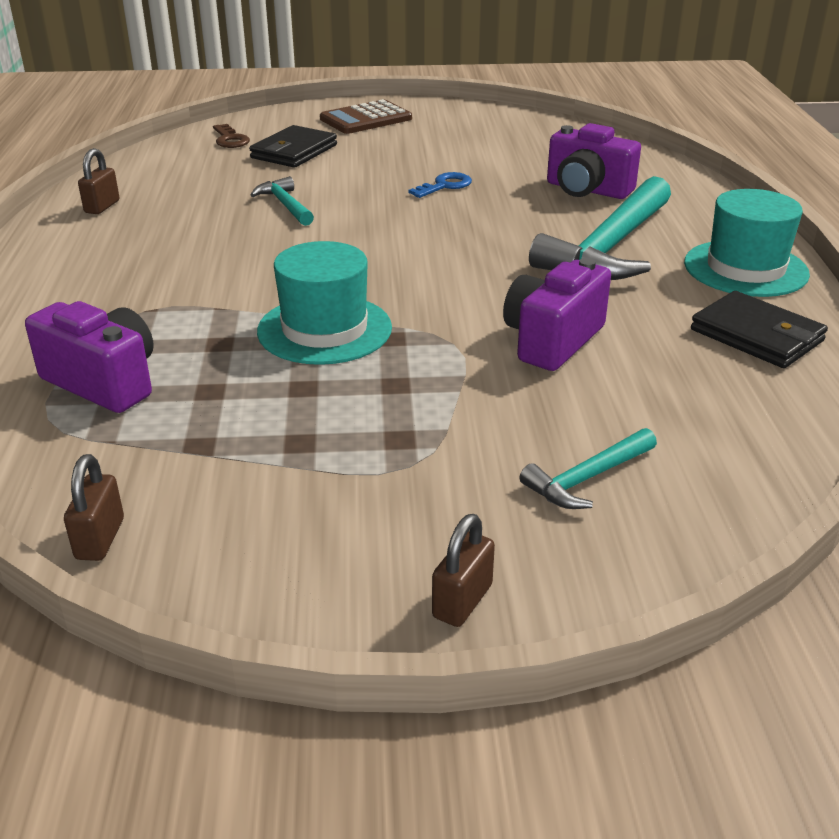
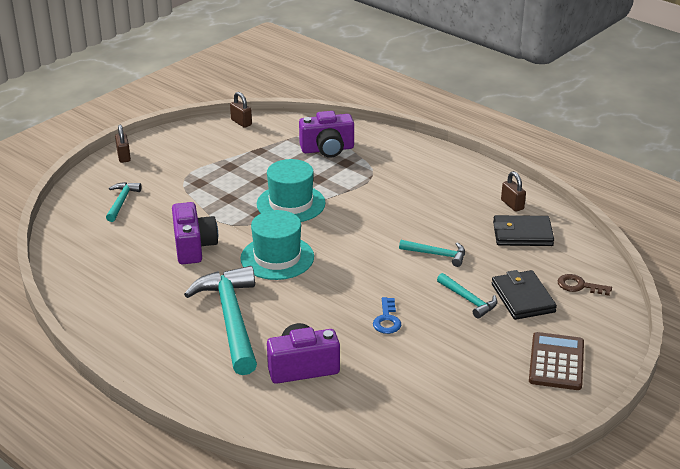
camera: 135 degrees right, 0 degrees up
(341, 168) = (469, 300): none -> turquoise hammer
(745, 268) = (144, 344): turquoise hat -> turquoise hat (277, 258)
(756, 335) = (106, 297): black wallet -> black wallet (522, 234)

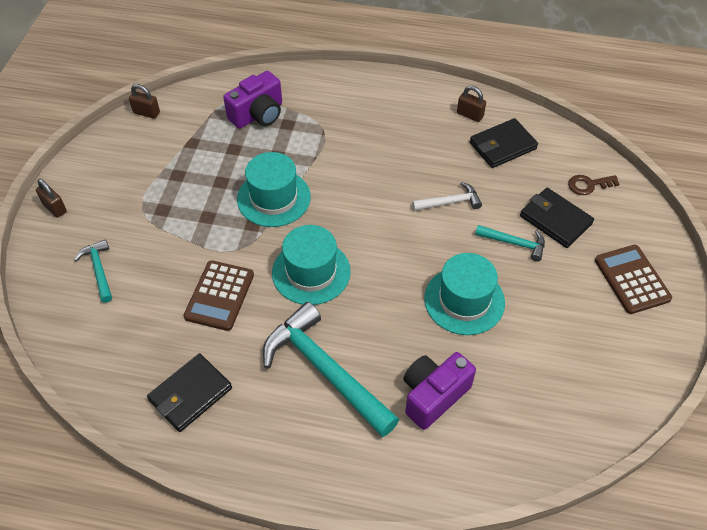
camera: 30 degrees left, 20 degrees up
(119, 294) = (190, 394): none -> black wallet
(193, 247) = (219, 296): purple camera -> brown calculator
(387, 320) = (464, 300): blue key -> turquoise hat
(437, 255) = (450, 202): turquoise hammer -> white hammer

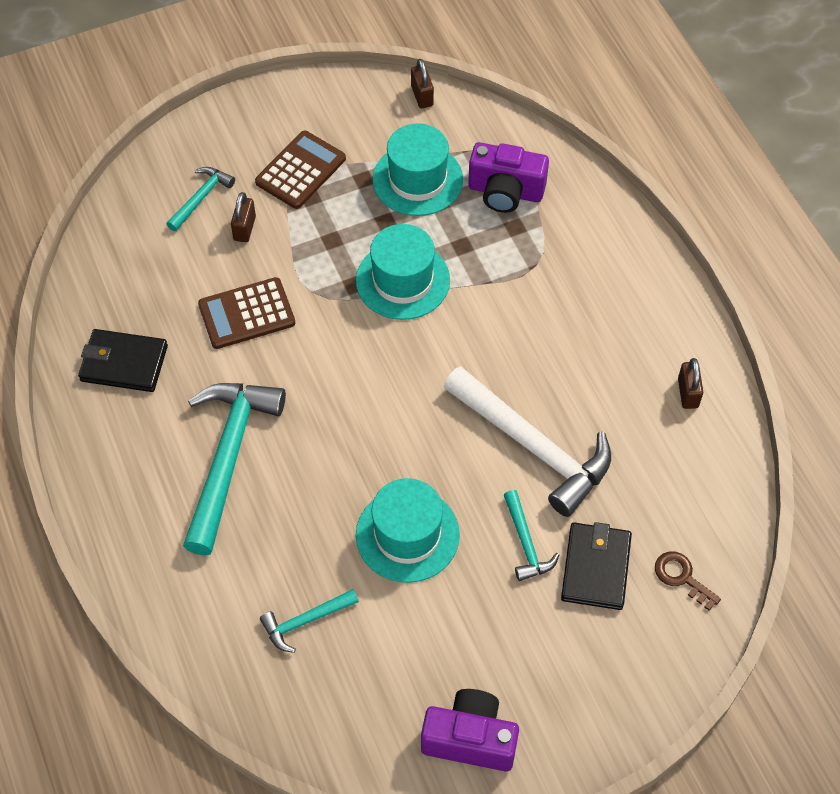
camera: 55 degrees right, 5 degrees up
(54, 208) = (243, 111): brown padlock -> brown padlock (244, 228)
(311, 272) = (335, 373): turquoise hat -> turquoise hat (417, 179)
(433, 395) = (268, 570): purple camera -> purple camera (470, 739)
(450, 202) = (534, 447): white hammer -> white hammer, size x2.06
(489, 395) = (305, 621): none -> turquoise hammer
(502, 146) = (667, 454): black wallet -> none
(632, 279) = (570, 692): brown calculator -> brown calculator (301, 170)

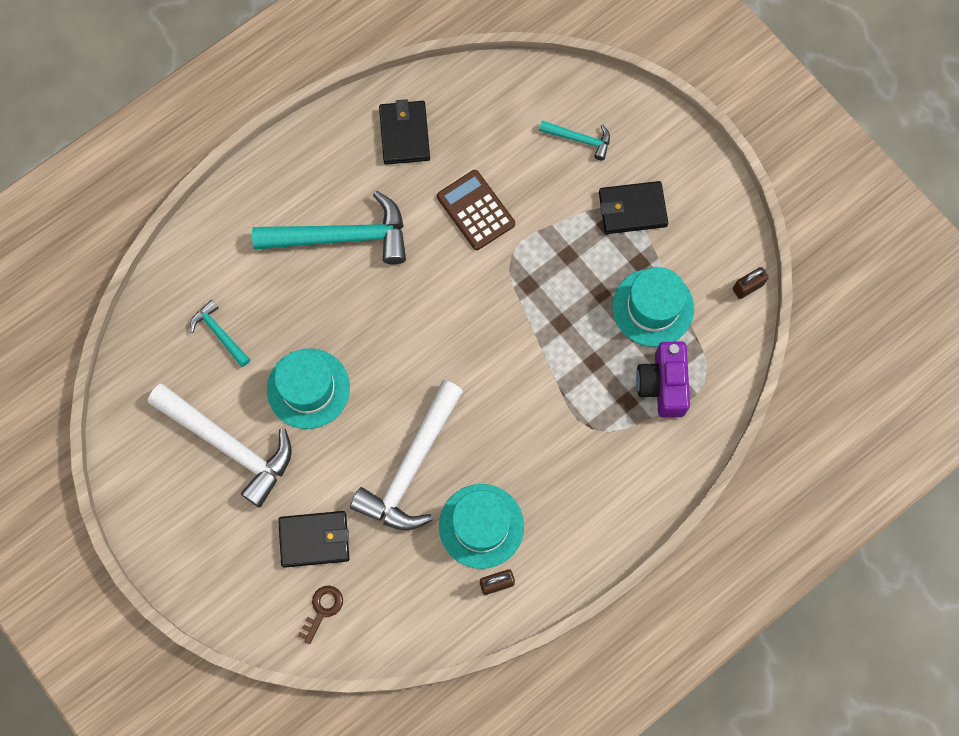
camera: 75 degrees right, 15 degrees up
(244, 228) = (559, 183): brown padlock -> none
(301, 170) = (632, 209): brown calculator -> black wallet
(403, 280) = (544, 323): turquoise hat -> turquoise hat (481, 526)
(454, 640) = (229, 445): none -> white hammer
(470, 739) = (154, 476): purple camera -> none
(526, 543) = (323, 480): turquoise hammer -> none

